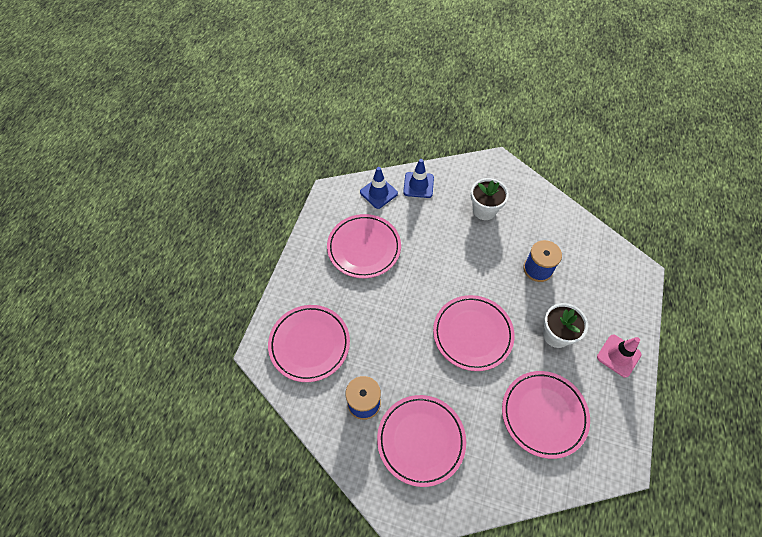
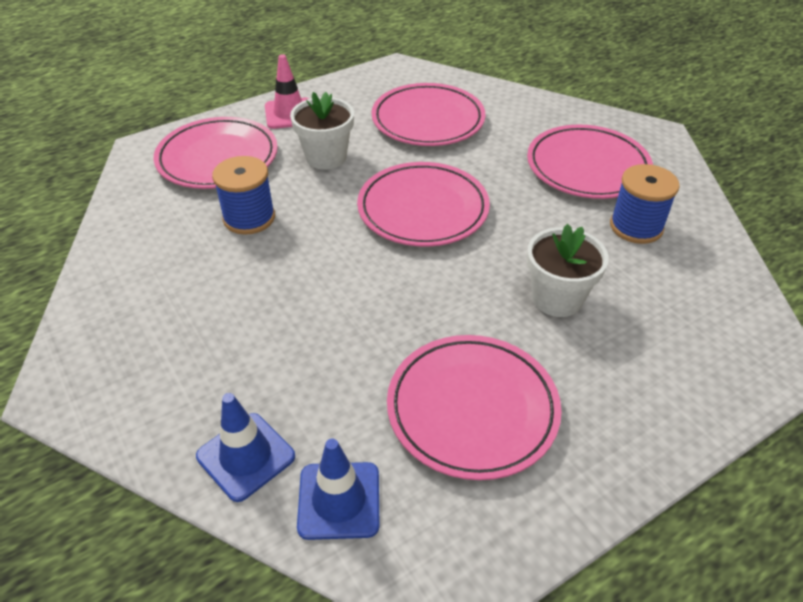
camera: 140 degrees left, 15 degrees down
(309, 344) = (680, 327): pink plate -> pink plate (218, 158)
(484, 210) = (202, 330): white flower pot -> white flower pot (557, 298)

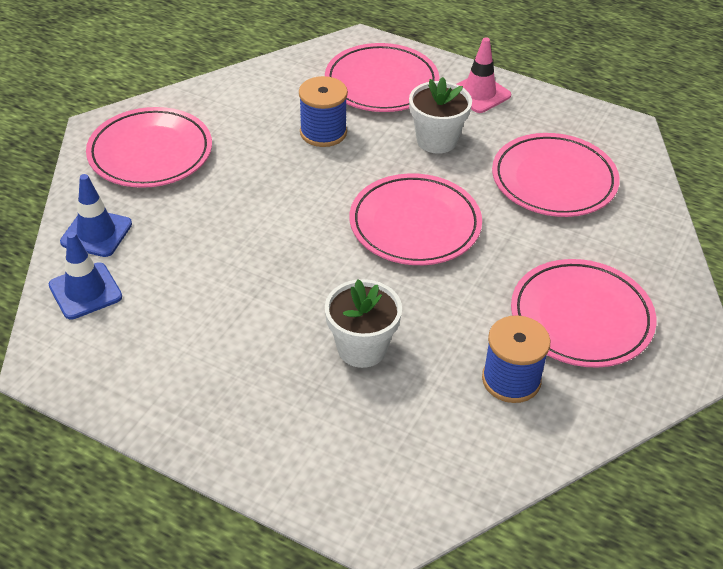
camera: 60 degrees right, 0 degrees up
(472, 409) = (202, 332): pink plate -> pink plate (150, 153)

